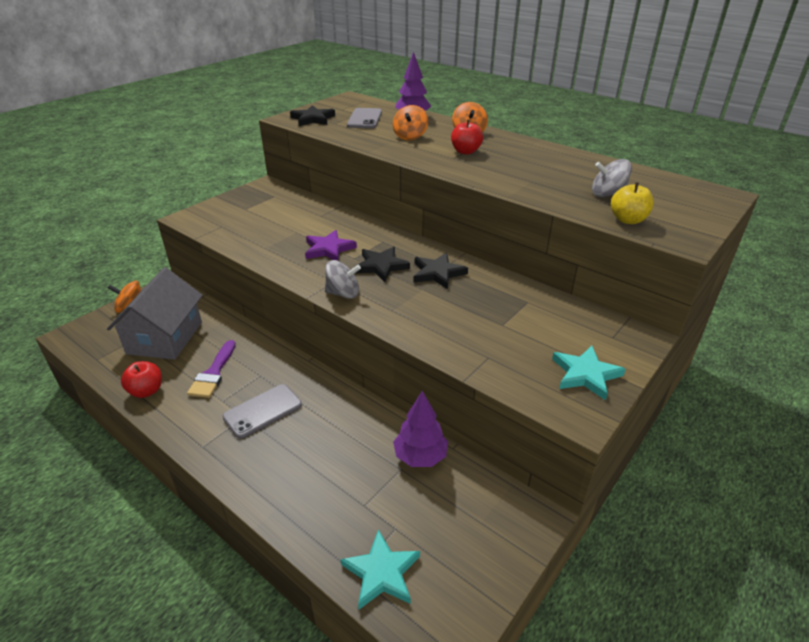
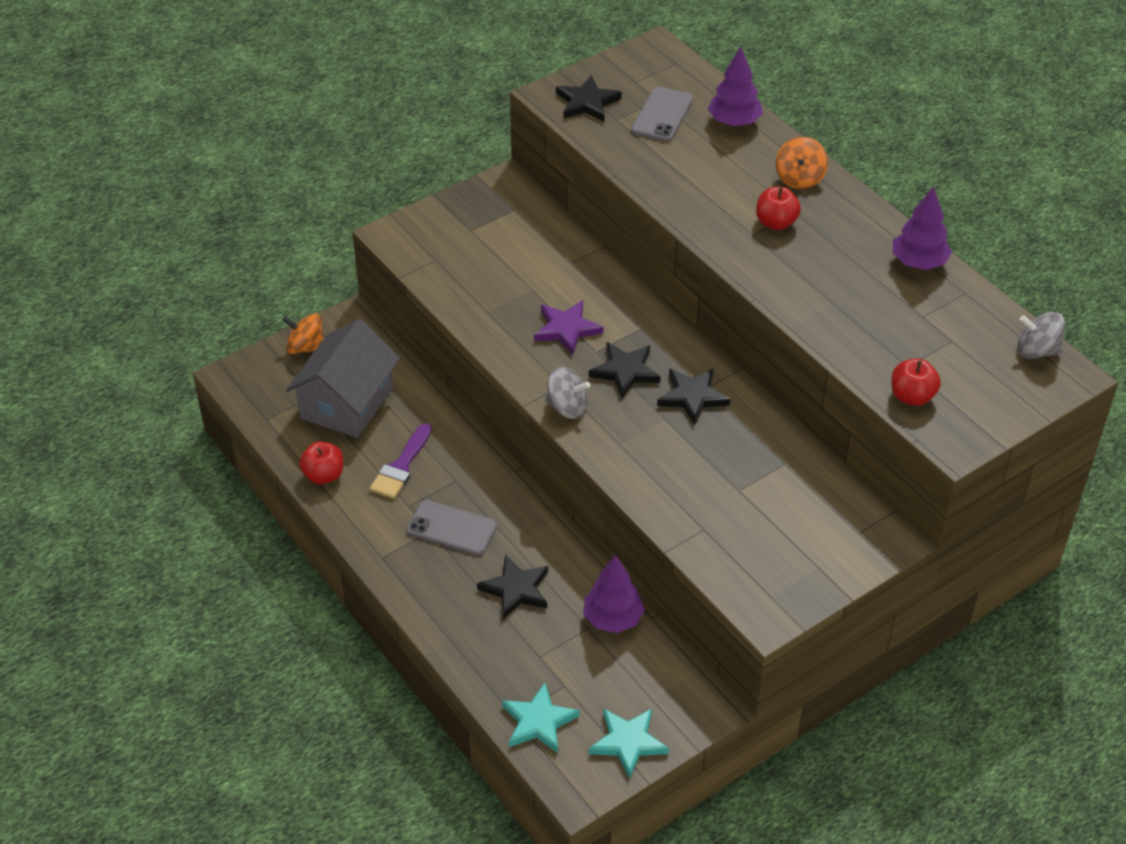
camera: 15 degrees right, 10 degrees up
(263, 411) = (451, 528): grey phone -> grey phone turned 45 degrees clockwise
(329, 449) = (516, 589): none -> black star
(410, 136) = (712, 173): orange spinning top -> none
(573, 157) = (918, 262): none -> purple tree
(586, 374) = (800, 572): turquoise star -> turquoise star (628, 742)
(607, 194) = (917, 346): grey spinning top -> grey spinning top (1036, 351)
(628, 220) = (912, 396): yellow apple -> red apple

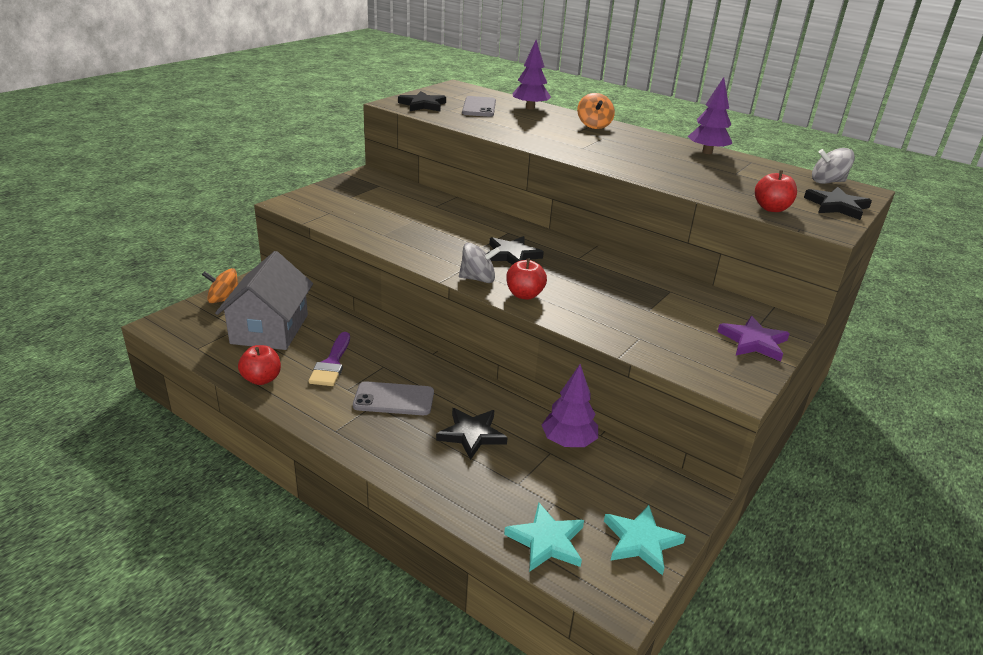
camera: 20 degrees left, 15 degrees down
(567, 329) = (452, 238): purple star -> purple star (753, 342)
(692, 397) = (573, 263): black star -> black star (837, 206)
(776, 223) = (595, 142): red apple -> red apple (524, 295)

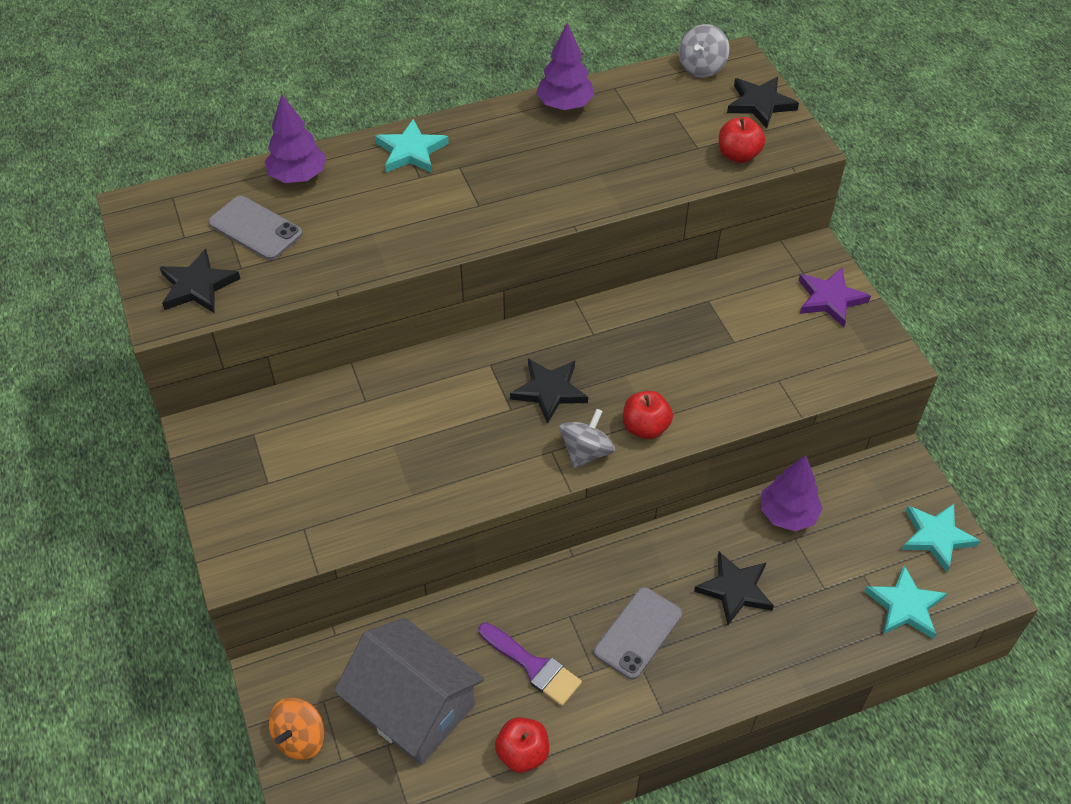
camera: 55 degrees left, 20 degrees up
(594, 125) = (411, 151): orange spinning top -> turquoise star

